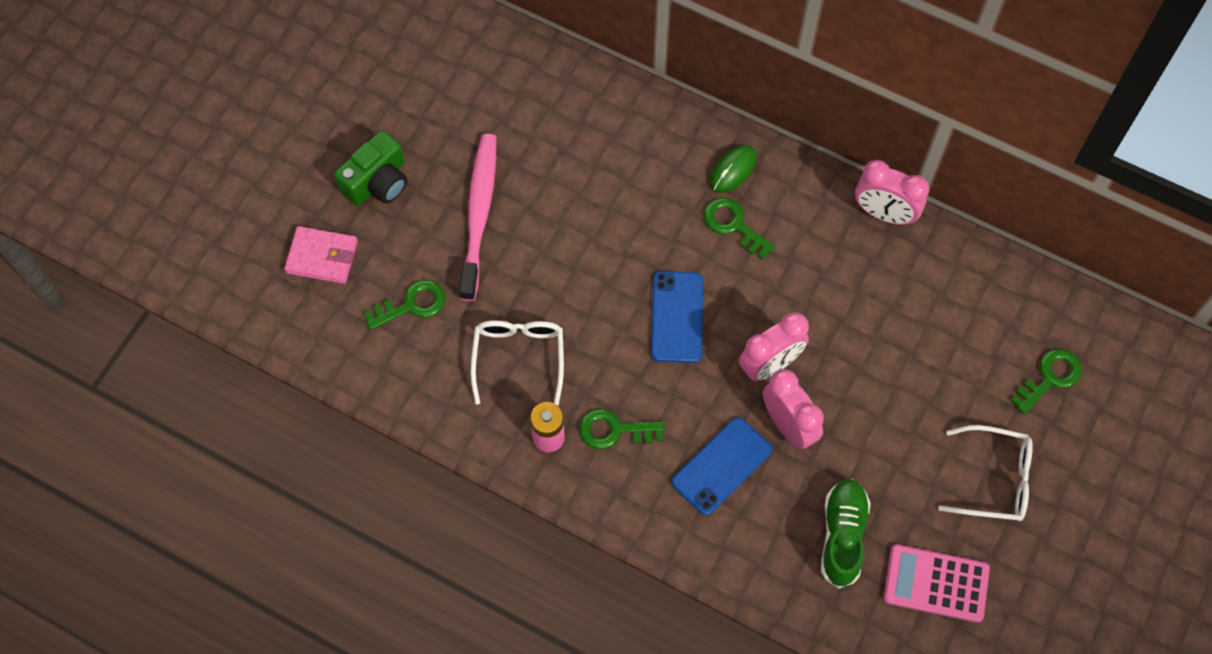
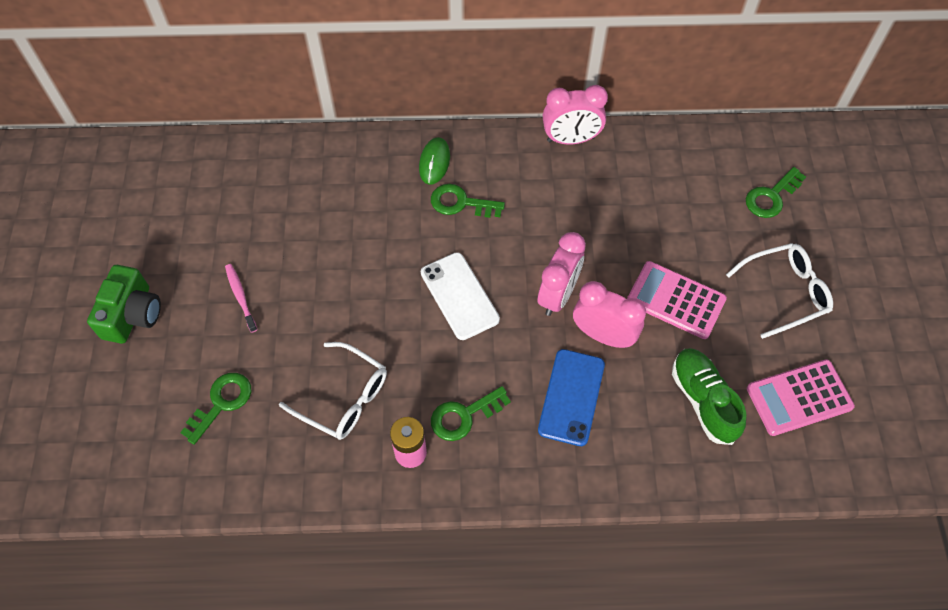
camera: 30 degrees left, 5 degrees down
(322, 257) = (113, 404): pink wallet -> none
(479, 214) = (240, 297): pink toothbrush -> pink toothbrush, size x0.46
(519, 357) = (344, 398): white glasses -> white glasses turned 150 degrees clockwise
(677, 317) = (459, 296): blue phone -> white phone
(880, 430) = (675, 300): none -> pink calculator
(1050, 378) = (771, 197): green key -> green key turned 150 degrees counterclockwise

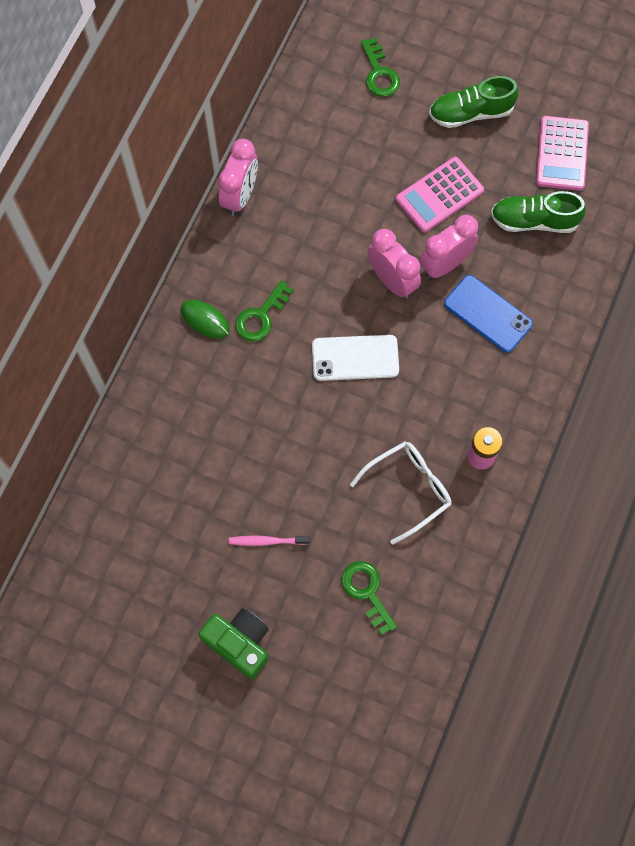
camera: 65 degrees left, 10 degrees up
(464, 416) = (467, 402): green key -> none
(785, 292) = (471, 113): white glasses -> green shoe

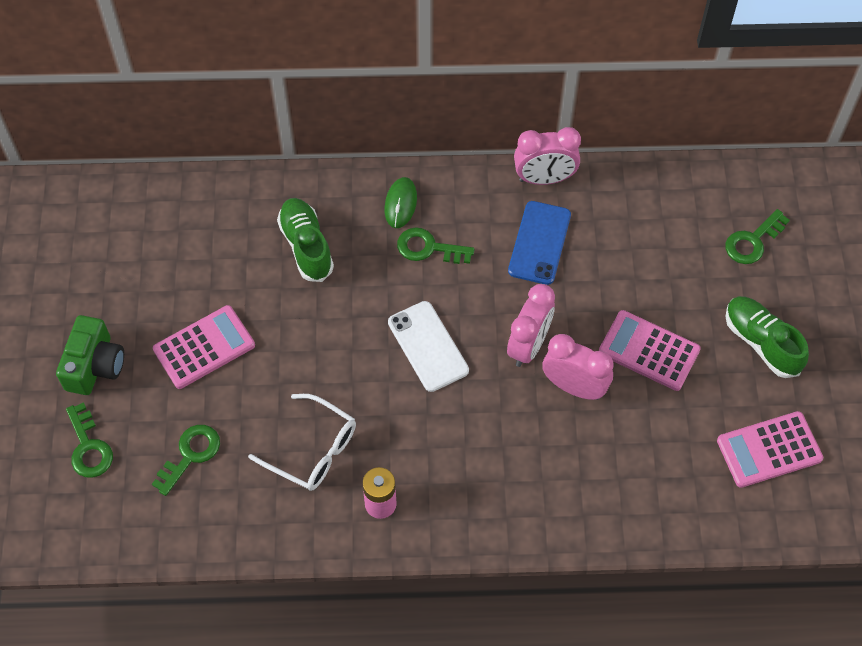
camera: 65 degrees right, 10 degrees down
(267, 541) = (204, 347): pink toothbrush -> pink calculator
(319, 677) = (89, 447): none -> green key
(488, 314) = (541, 449): blue phone -> blue phone (539, 243)
(534, 221) = (673, 452): green shoe -> green shoe (306, 246)

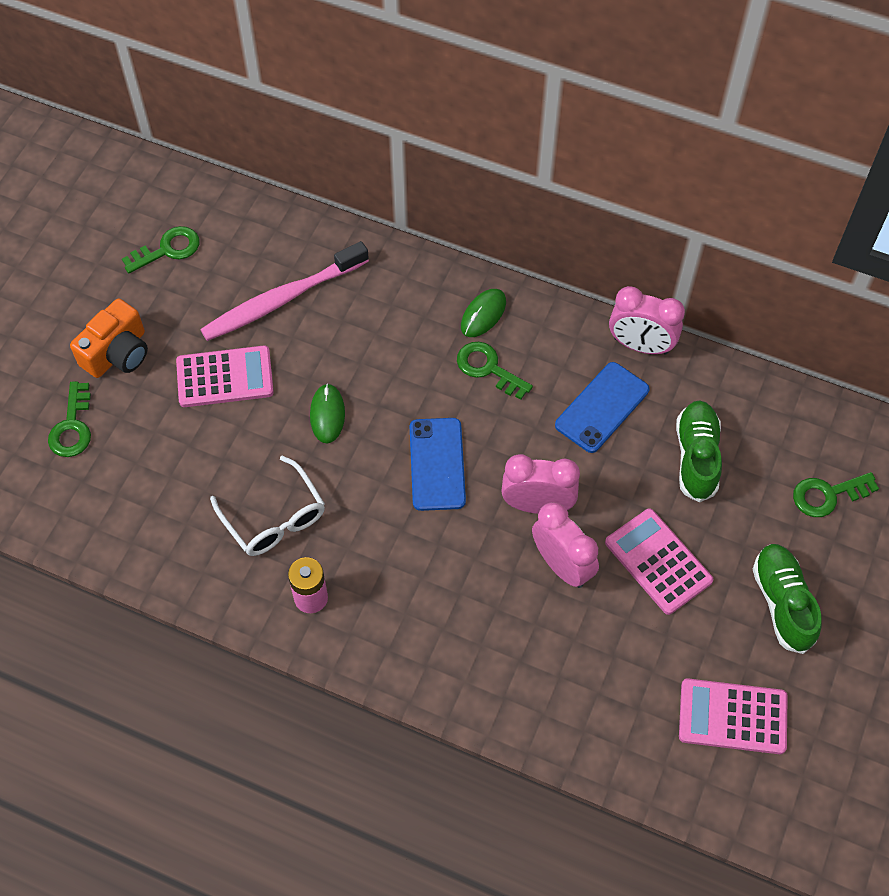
camera: 25 degrees right, 0 degrees up
(95, 365) = (117, 353): green camera -> orange camera
(190, 455) = (159, 473): green key -> green key (168, 249)
(219, 259) = (282, 299): none -> pink toothbrush
(306, 246) = (370, 319): green shoe -> green shoe (696, 457)
(312, 343) = (327, 415): none -> green mouse
(427, 346) = (437, 464): white phone -> blue phone
(528, 345) = (537, 505): pink clock -> pink clock turned 135 degrees counterclockwise

